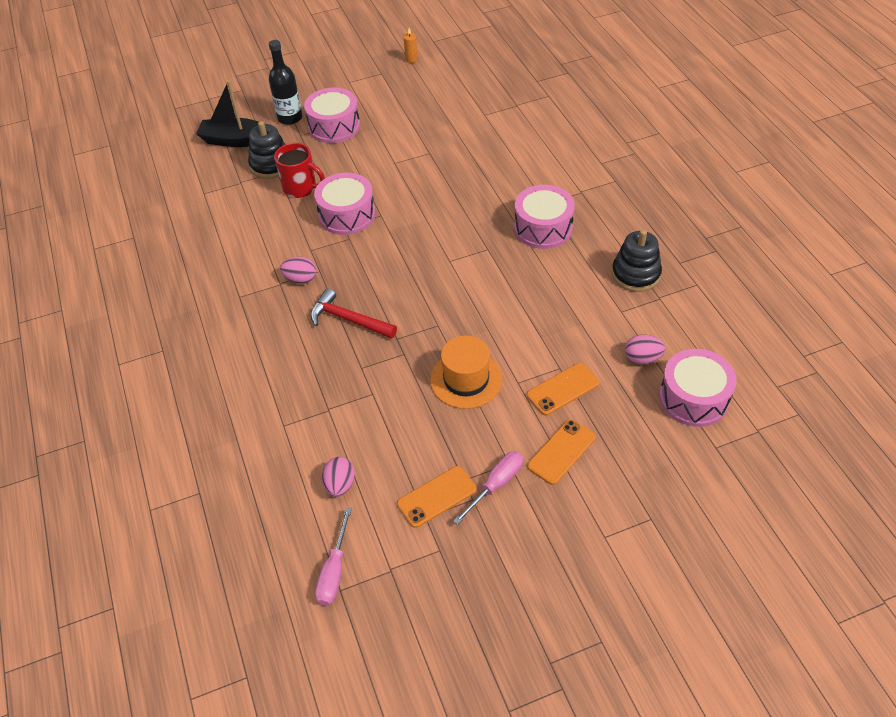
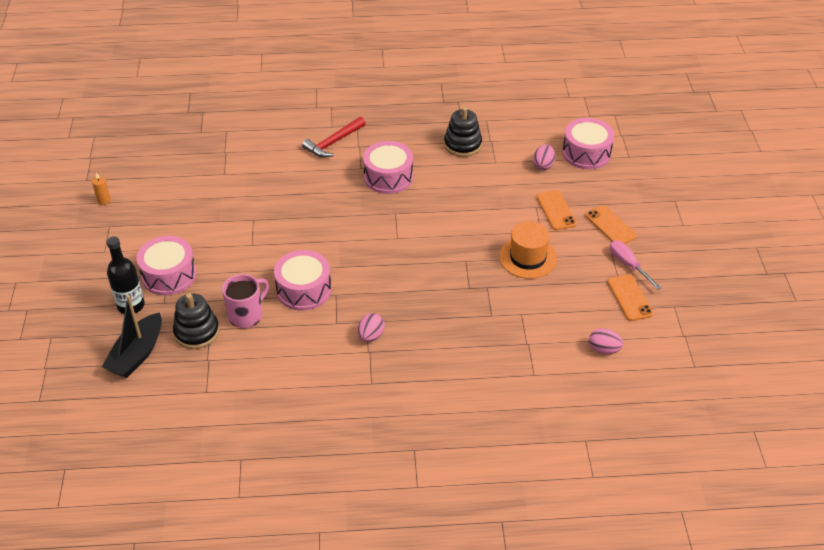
camera: 75 degrees left, 5 degrees down
(301, 188) = (246, 315): red mug -> pink mug
(334, 571) = (678, 366): pink screwdriver -> none
(349, 320) = (435, 313): red hammer -> red hammer (334, 142)

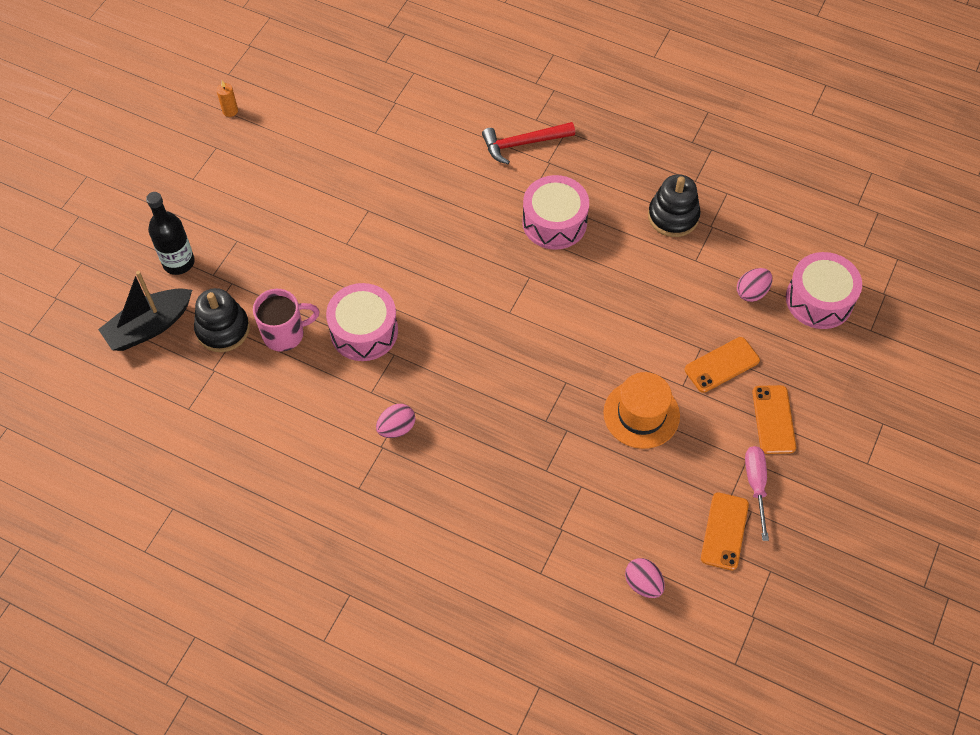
camera: 30 degrees right, 15 degrees up
(169, 275) = (238, 242): pink drum -> none
(556, 210) = (721, 365): orange phone -> orange phone turned 45 degrees clockwise

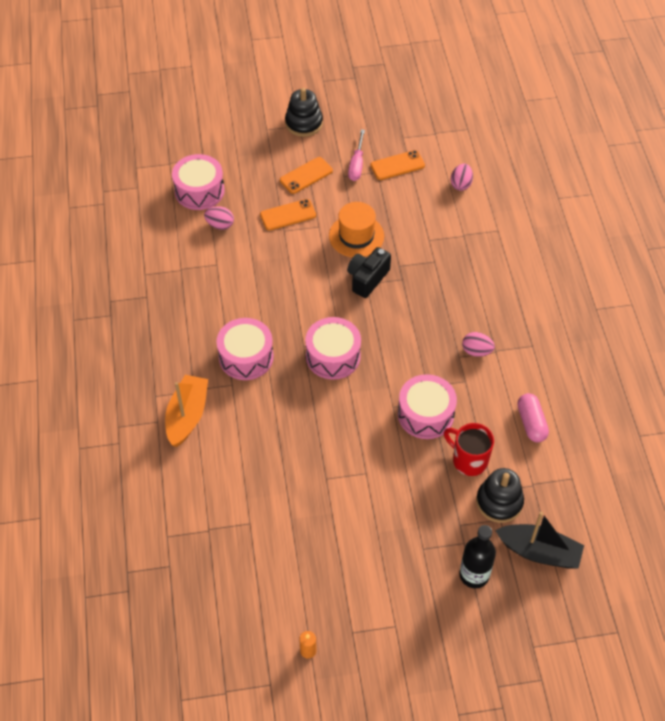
camera: 125 degrees left, 5 degrees down
(274, 417) = (531, 423): none -> pink capsule
(285, 334) = (469, 460): pink mug -> red mug
(496, 294) = (333, 356): none -> pink drum
(523, 143) = (187, 416): red hammer -> orange boat
(572, 387) = (367, 279): none -> black camera
(673, 216) = (188, 293): black stacking toy -> black stacking toy (304, 123)
(721, 365) = (288, 215): orange phone -> orange phone turned 45 degrees counterclockwise
(756, 485) = (357, 165): pink screwdriver -> pink screwdriver turned 45 degrees counterclockwise

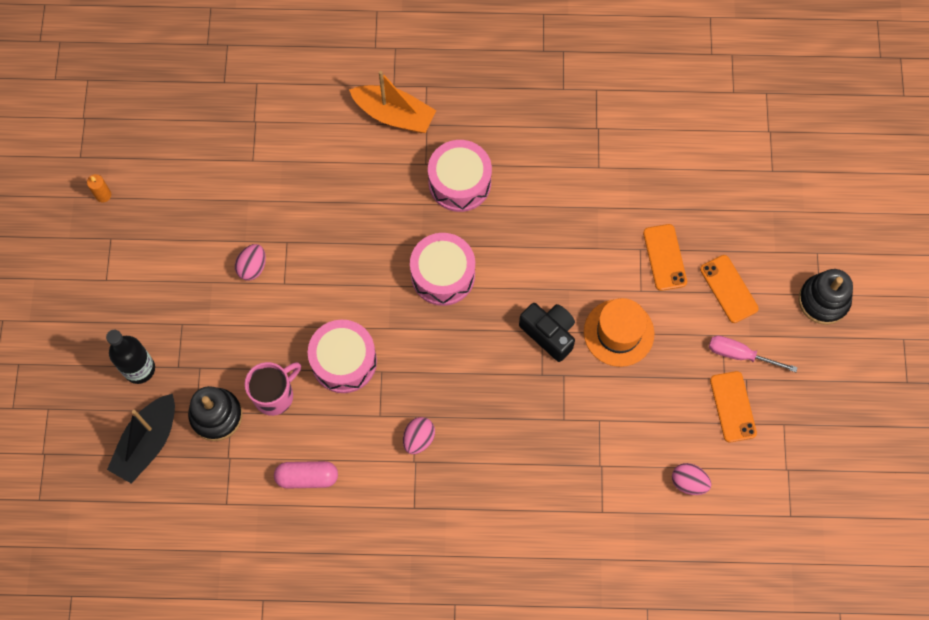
camera: 100 degrees right, 15 degrees up
(199, 191) = (718, 160): pink drum -> none
(220, 225) = (659, 177): pink egg -> pink egg (252, 267)
(469, 460) = (275, 395): red mug -> pink mug

